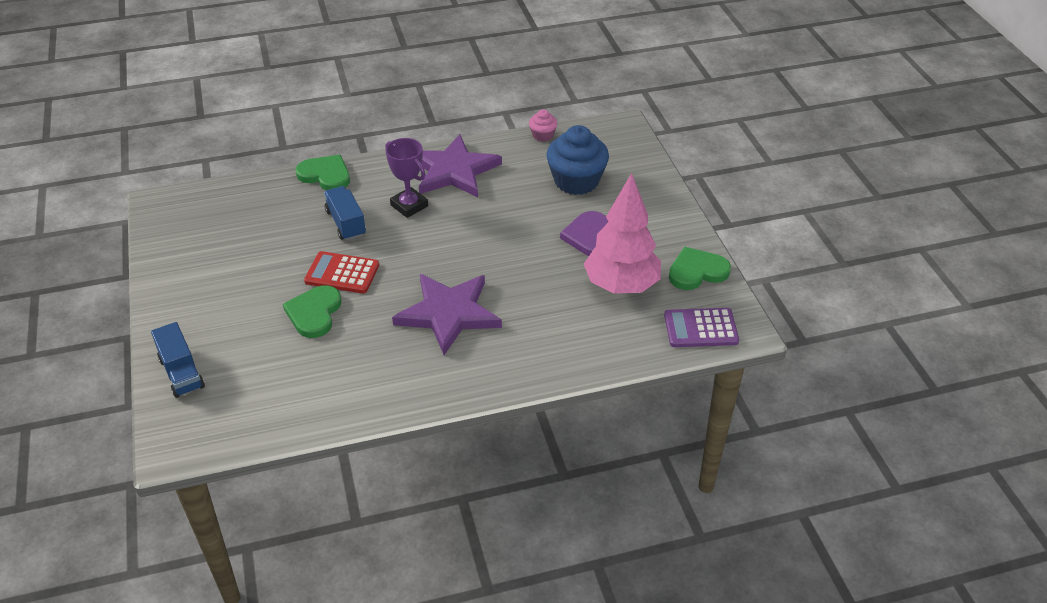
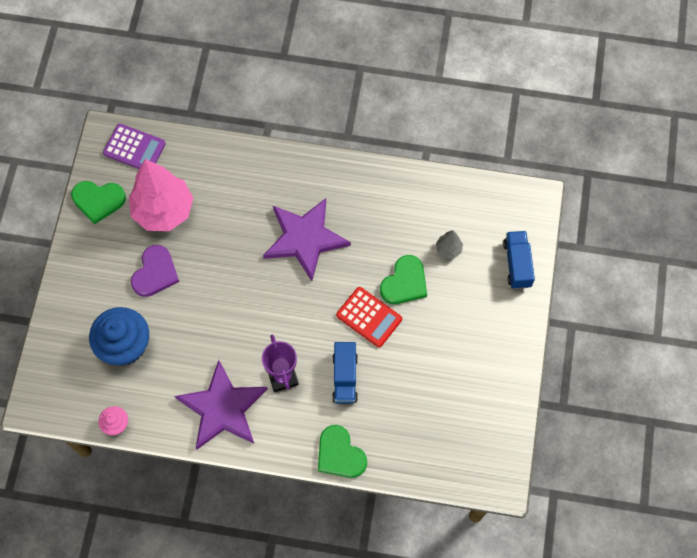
camera: 155 degrees left, 25 degrees up
(273, 359) = (448, 249): none -> grey tree

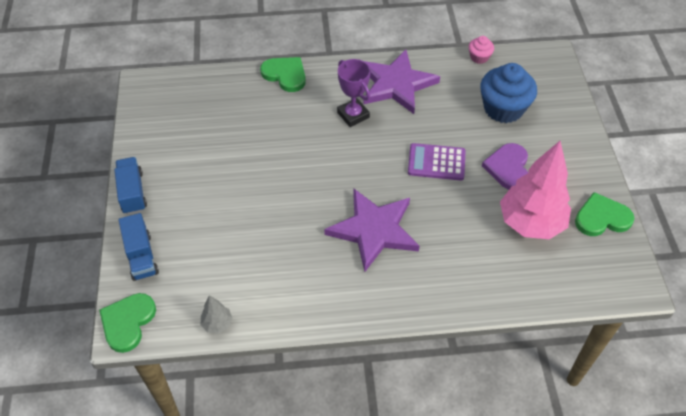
camera: 165 degrees right, 15 degrees down
(134, 148) = (597, 278): purple calculator -> purple calculator (436, 162)
(345, 378) = (296, 125): blue truck -> blue truck (132, 192)
(369, 317) = (287, 176): red calculator -> none
(404, 282) = (259, 213): green heart -> green heart (128, 322)
(448, 249) = (218, 254): grey tree -> grey tree (217, 324)

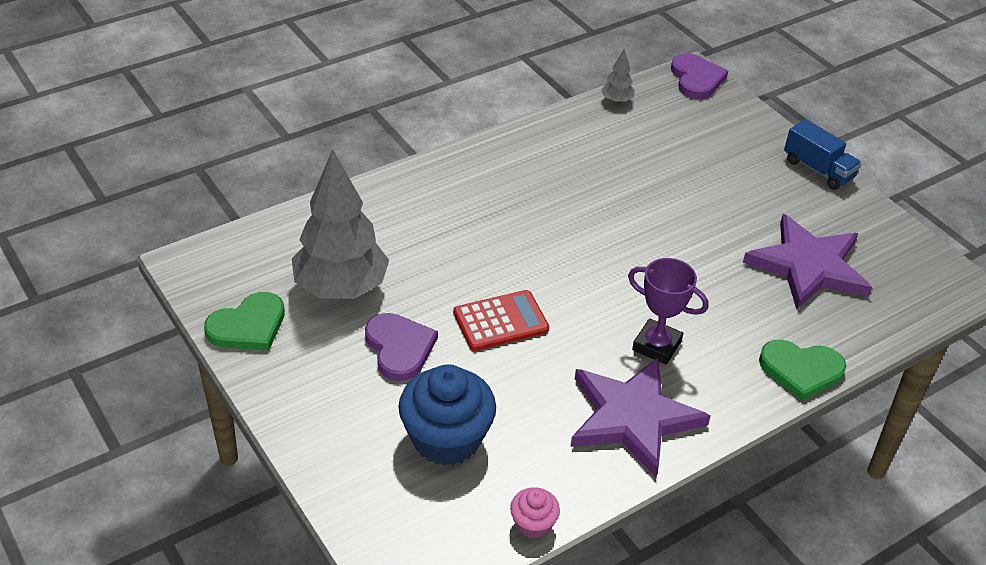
camera: 150 degrees right, 10 degrees down
(128, 322) = (696, 79): green heart -> purple heart
(141, 256) = (742, 124): blue truck -> none
(373, 230) = (526, 220): purple star -> purple star (808, 266)
(436, 162) = (500, 321): purple calculator -> red calculator
(530, 223) = (341, 288): pink tree -> grey tree

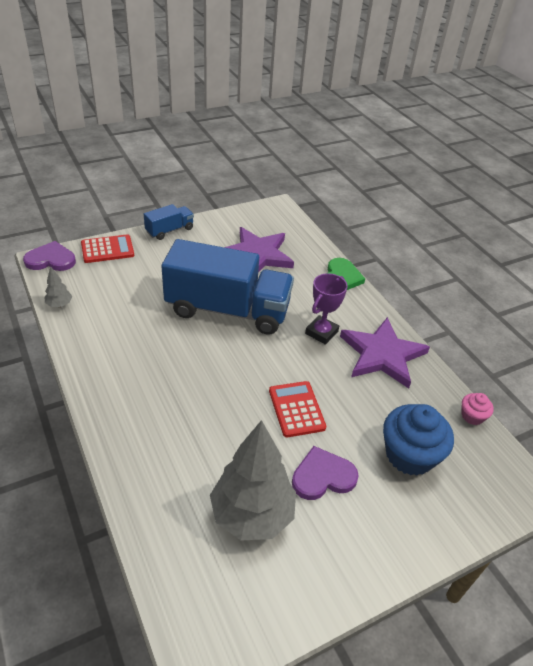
camera: 85 degrees left, 0 degrees up
(248, 326) = (294, 596): green heart -> none
(666, 244) = (228, 310): none -> blue truck
(741, 120) = (107, 249): none -> red calculator

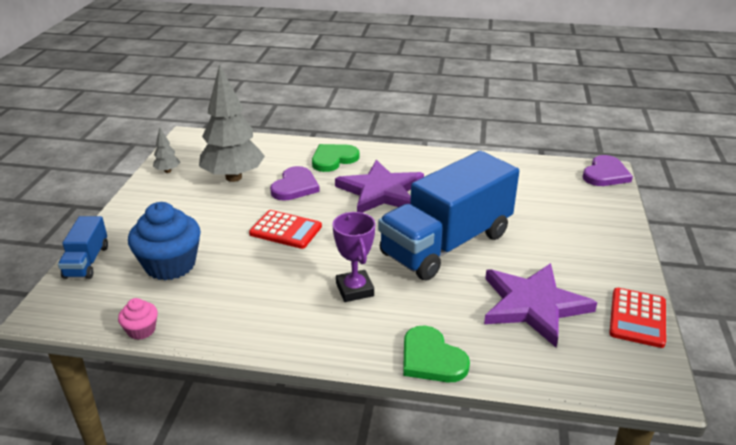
camera: 130 degrees right, 10 degrees down
(59, 305) = (528, 164): grey tree -> grey tree (168, 171)
(107, 249) = (607, 207): red calculator -> red calculator (637, 318)
(147, 447) = (333, 159): none -> green heart
(169, 230) = (629, 257): blue truck -> blue truck (87, 262)
(323, 476) = (217, 214): purple heart -> purple heart (295, 186)
(382, 355) = (279, 316): purple star -> purple star (381, 191)

